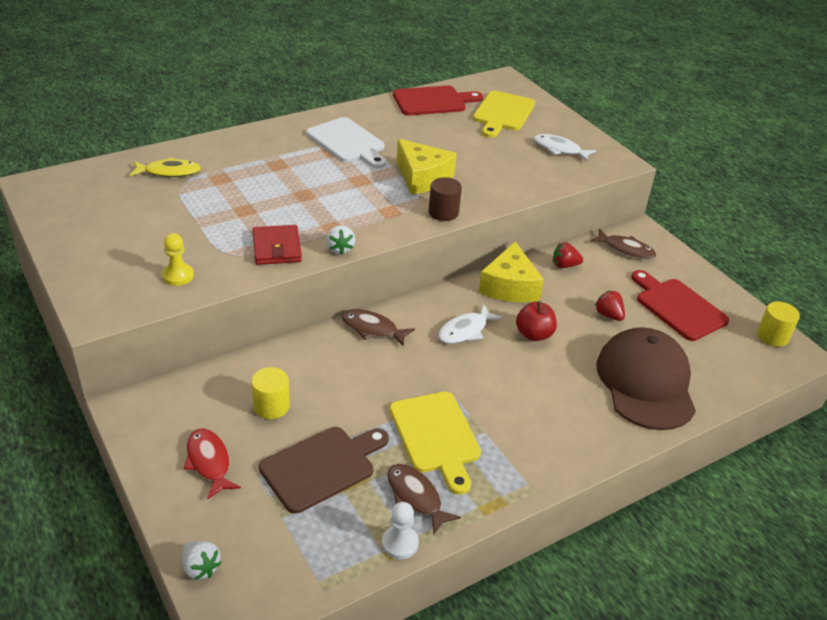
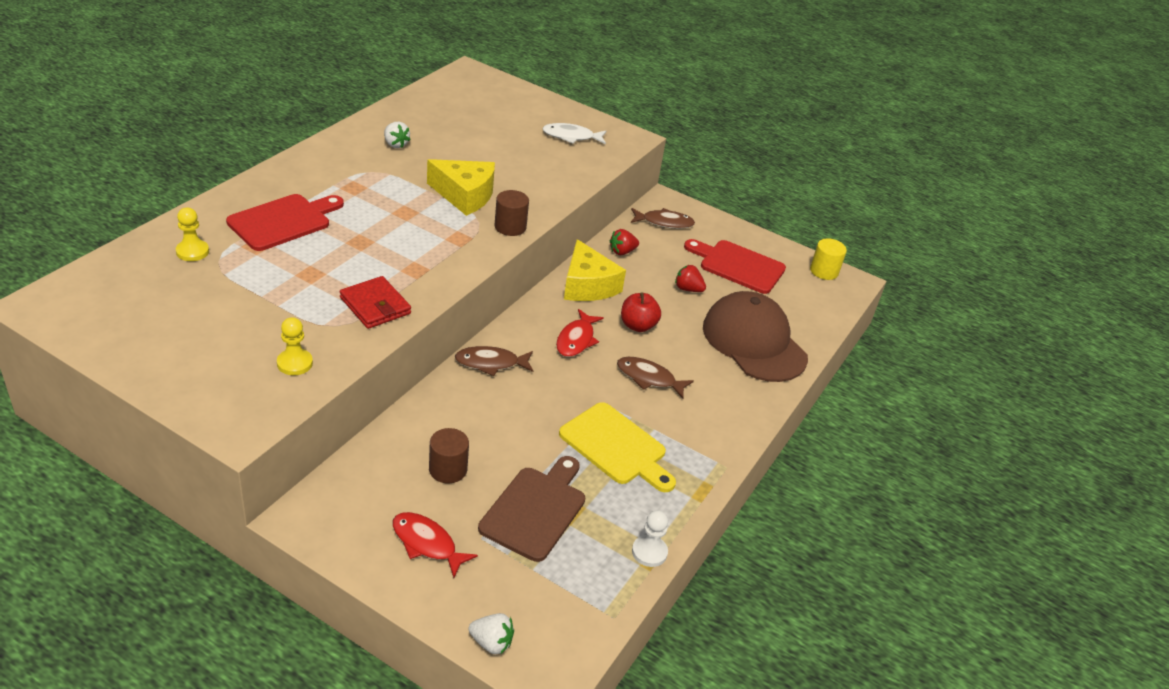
camera: 30 degrees left, 0 degrees up
(169, 172) = (192, 252): yellow fish -> yellow pawn
(271, 406) = (448, 469): yellow cylinder -> brown cylinder
(340, 249) = (438, 290): white strawberry -> white strawberry (395, 144)
(348, 142) = (363, 174): white cutting board -> none
(416, 497) = (635, 507): brown fish -> brown fish (649, 378)
(433, 101) = (416, 110): red cutting board -> red cutting board (283, 221)
(465, 331) = (576, 340): white fish -> red fish
(503, 113) = (494, 109): yellow cutting board -> none

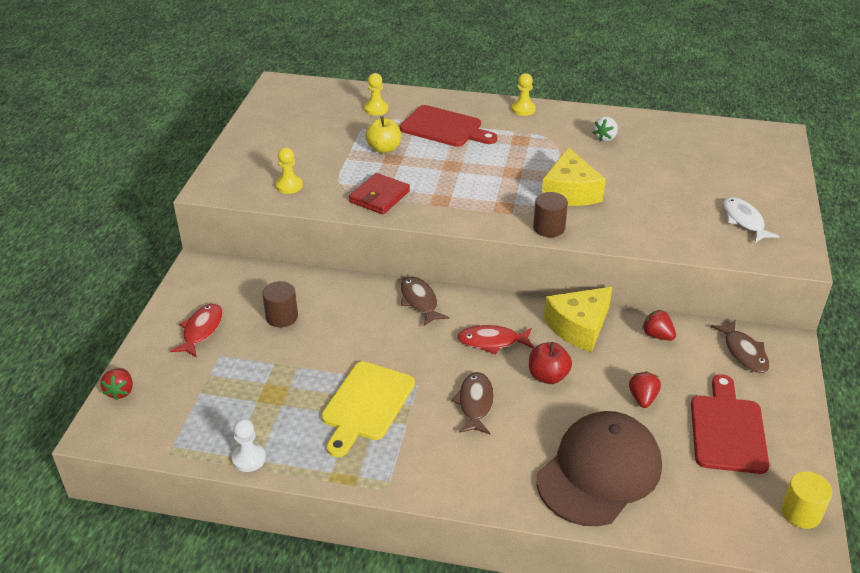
camera: 75 degrees right, 0 degrees up
(284, 273) = (384, 149): none -> yellow apple
(299, 165) = (523, 109): none -> yellow pawn
(491, 642) = (120, 391): white strawberry -> red strawberry
(535, 510) = (263, 376): brown cutting board -> none

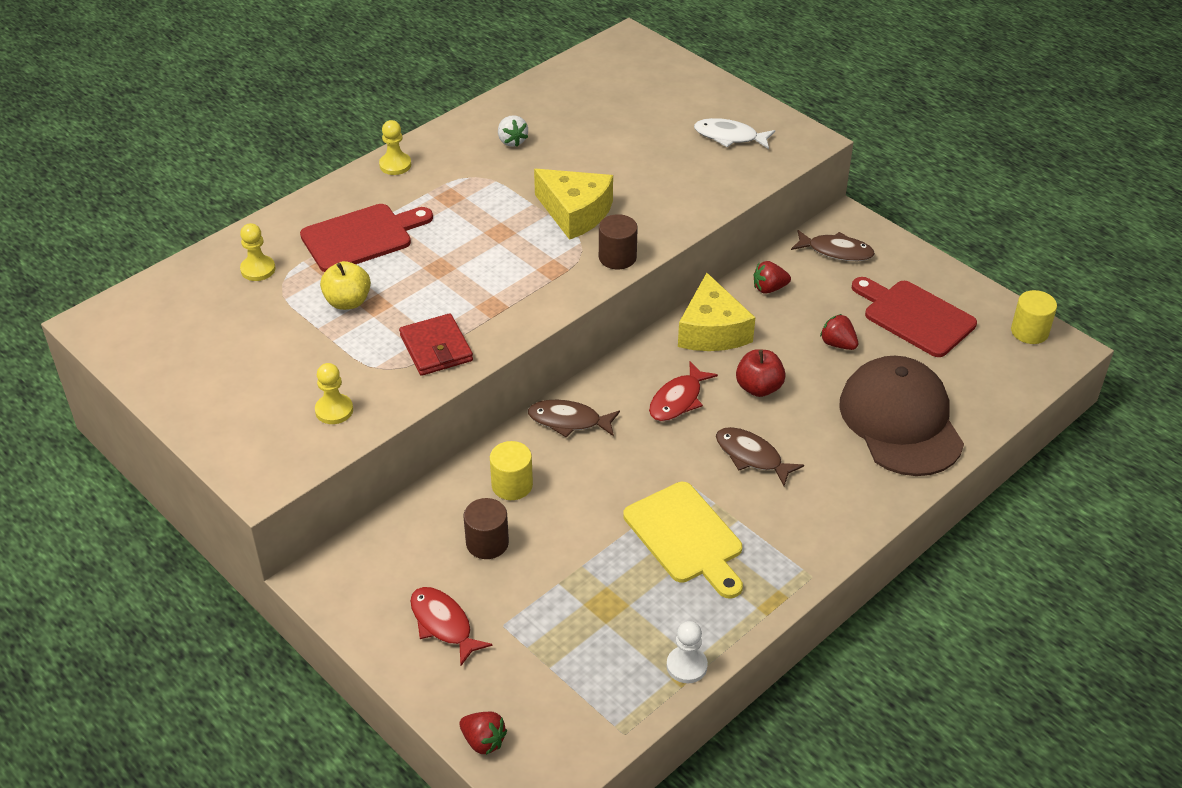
camera: 55 degrees left, 5 degrees up
(340, 304) = (512, 485): none -> yellow cylinder

